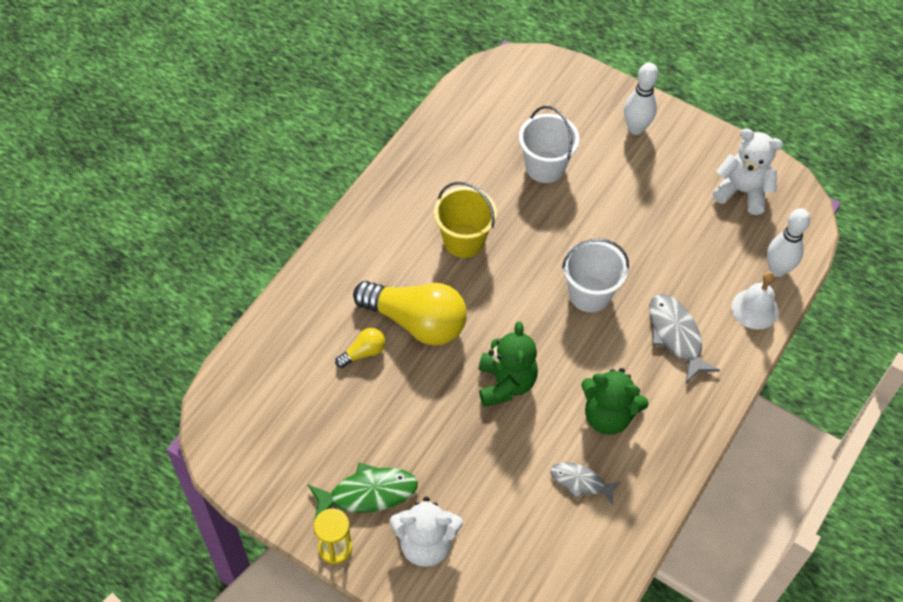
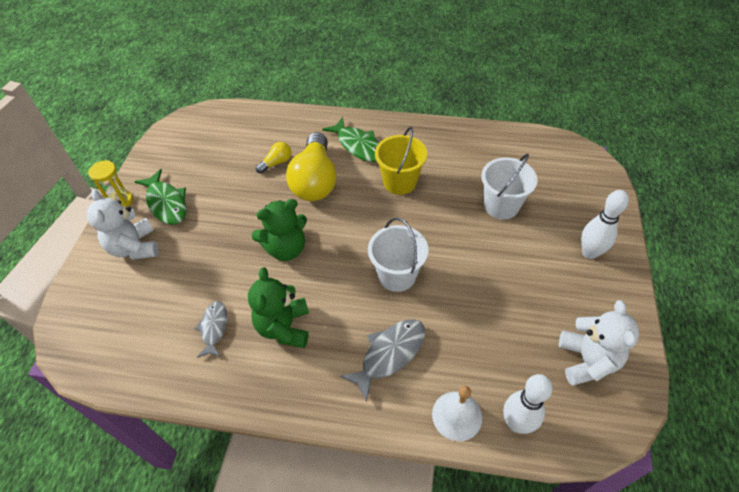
camera: 70 degrees right, 5 degrees down
(363, 353) = (276, 163): yellow light bulb -> yellow light bulb turned 75 degrees counterclockwise
(382, 258) = (358, 145): none -> green fish

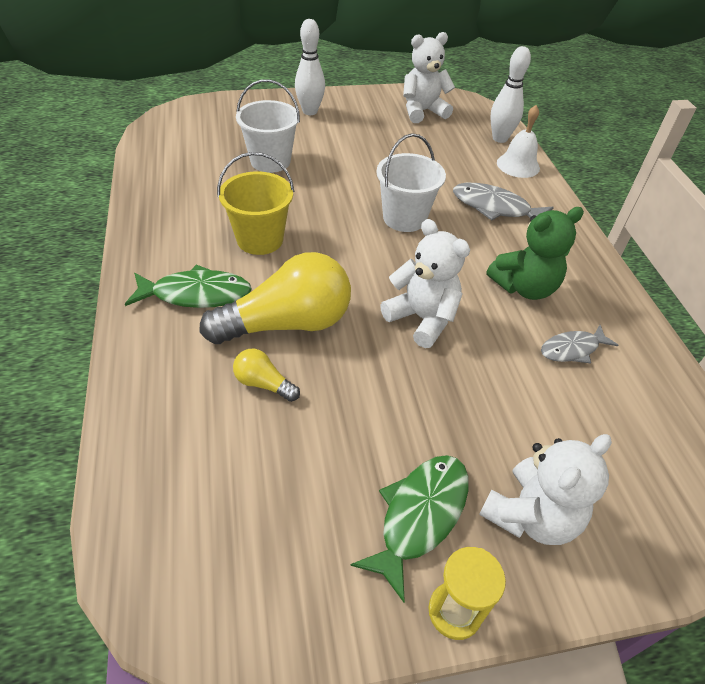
camera: 115 degrees left, 5 degrees down
(286, 248) = (422, 319): green teddy bear -> white teddy bear
(358, 145) = (196, 294): green fish -> green fish turned 60 degrees clockwise

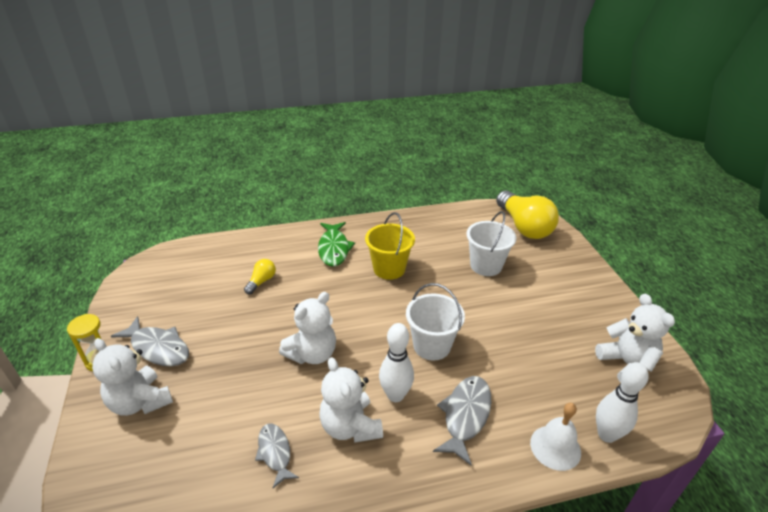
camera: 90 degrees right, 10 degrees down
(287, 324) = (308, 287): yellow light bulb -> yellow light bulb (524, 226)
(310, 111) = (575, 282): white bowling pin -> white bowling pin (395, 395)
(419, 516) = (158, 348): green fish -> grey fish
(524, 287) = (350, 426): green teddy bear -> white teddy bear

